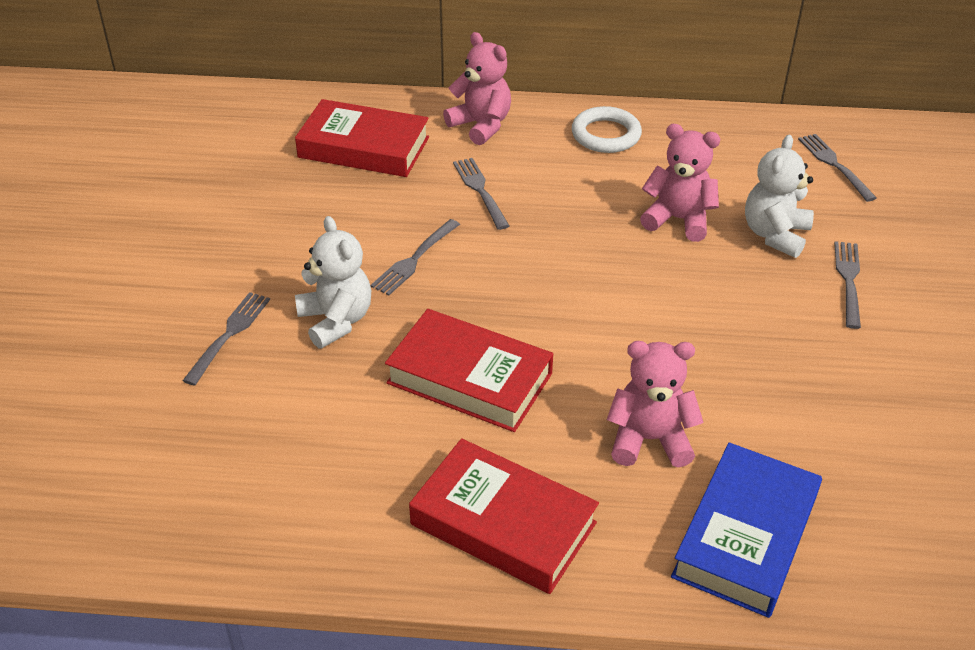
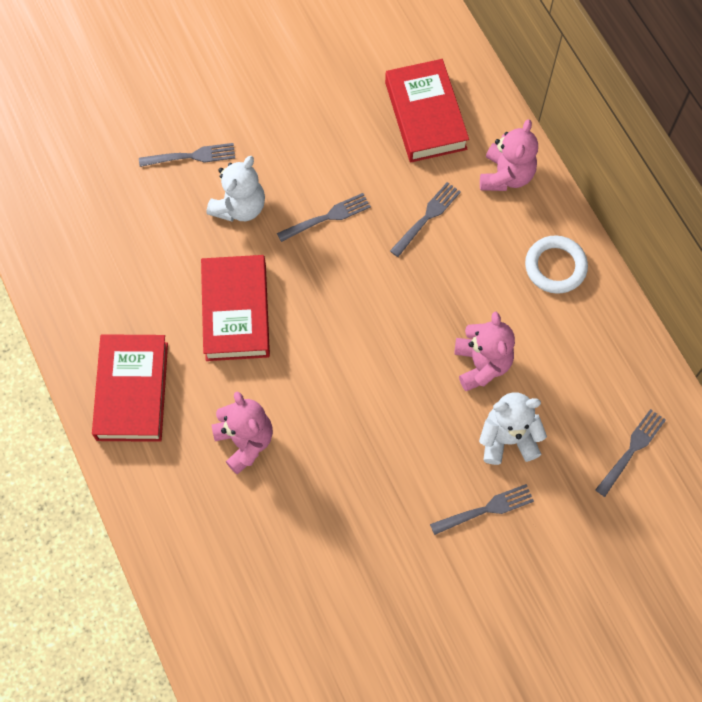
camera: 60 degrees right, 25 degrees up
(415, 259) = (326, 218): grey fork -> grey fork turned 150 degrees clockwise
(745, 536) = (197, 530): blue book -> none

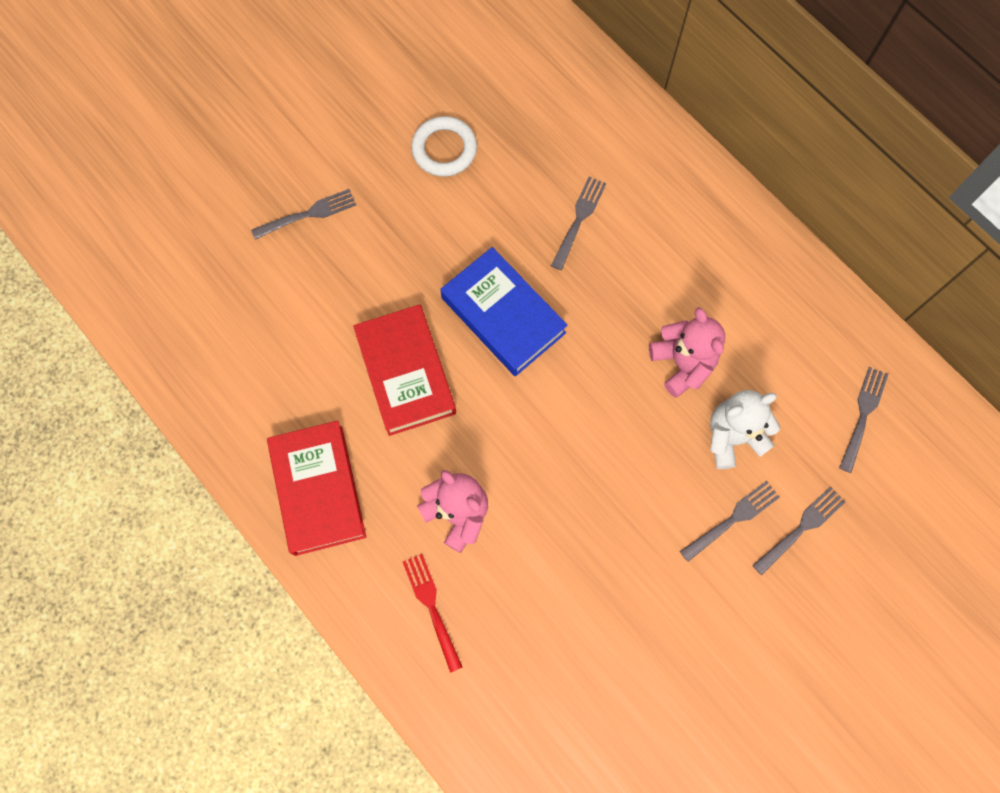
camera: 15 degrees left, 5 degrees up
(200, 515) = (432, 608): none -> red fork
(239, 207) = (376, 257): white teddy bear -> none
(326, 218) = (473, 246): grey fork -> grey fork (800, 529)
(335, 283) = (503, 315): none -> blue book
(425, 115) = (545, 110): red book -> none
(506, 175) = (648, 155): pink teddy bear -> none
(555, 267) = (727, 240): white ring -> white ring (444, 149)

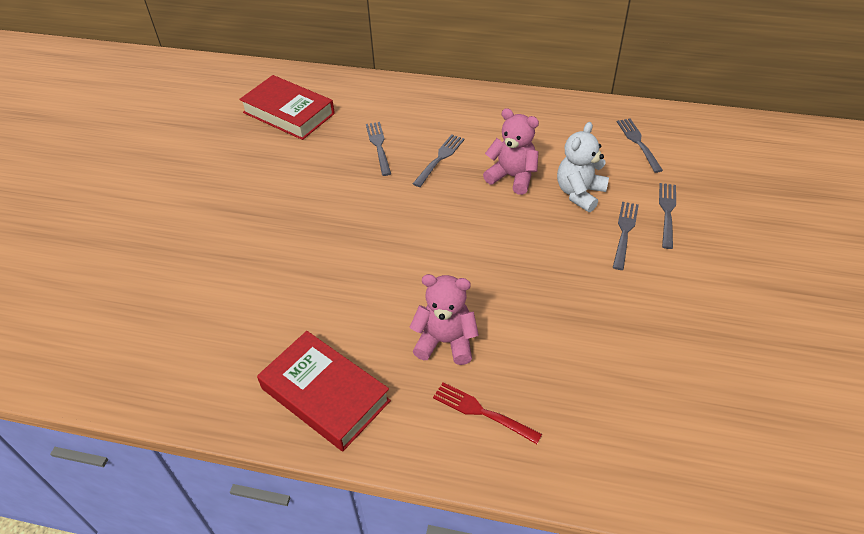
camera: 35 degrees left, 25 degrees down
(307, 215) = (180, 239): grey fork -> grey fork (439, 159)
(406, 373) = (332, 284): red book -> red book (288, 113)
(444, 149) = (256, 158): white ring -> none
(503, 315) = (374, 216): blue book -> none

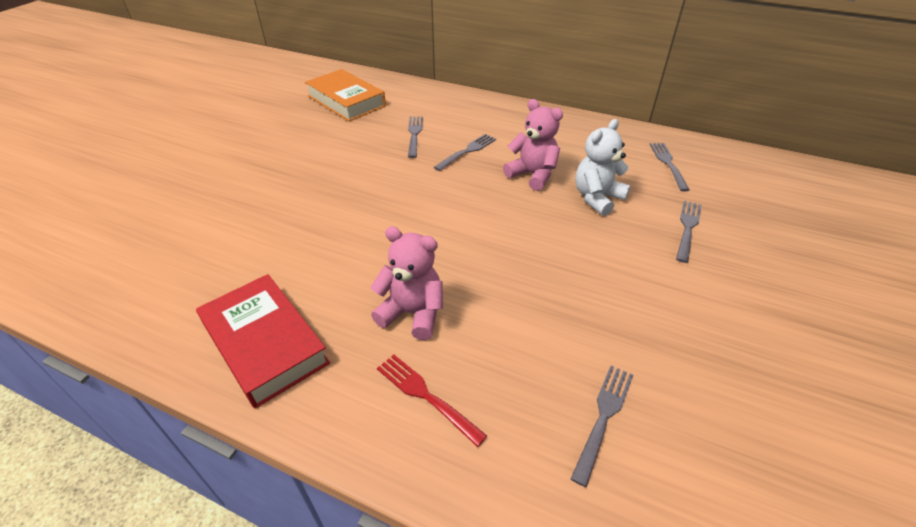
camera: 10 degrees right, 5 degrees down
(288, 113) = (346, 101): red book -> orange book
(624, 233) = (637, 240): grey fork -> grey fork (603, 418)

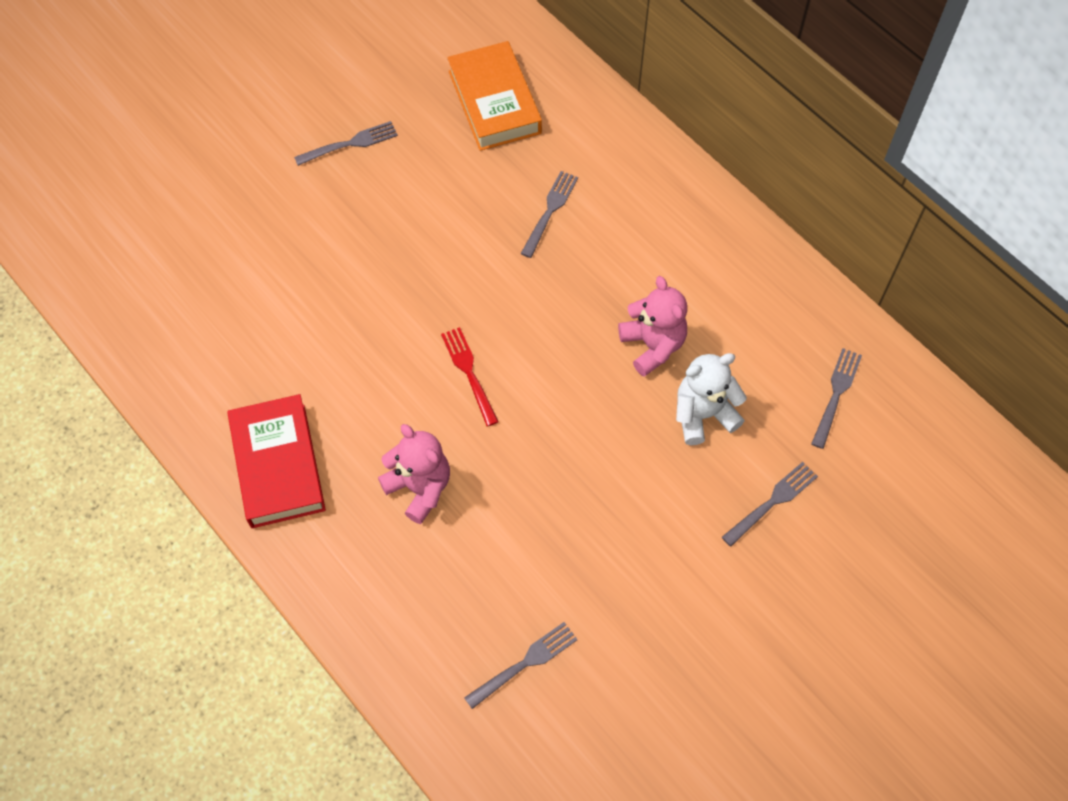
camera: 25 degrees right, 20 degrees up
(427, 396) = (391, 579): red fork -> red fork (469, 373)
(467, 151) = (598, 271): grey fork -> grey fork (349, 144)

